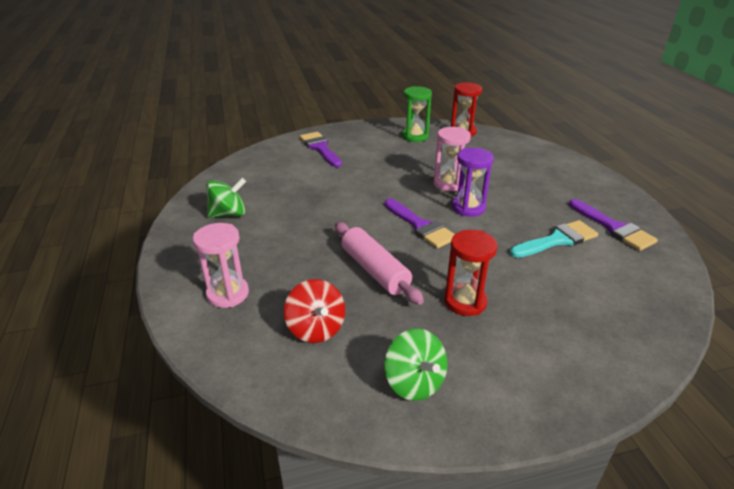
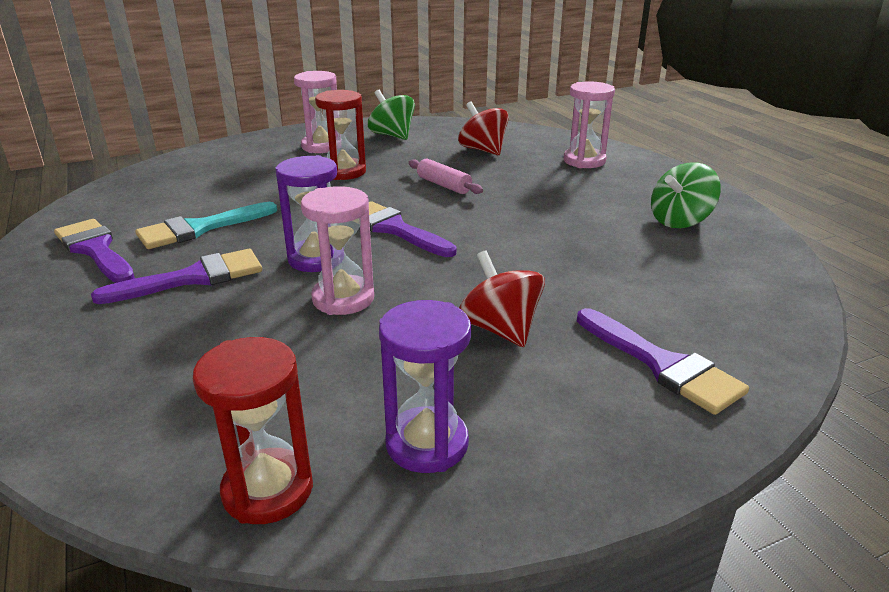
camera: 170 degrees right, 5 degrees down
(375, 270) = (443, 185): pink rolling pin -> pink rolling pin, size x0.61
(377, 164) = (500, 329): none -> red spinning top
(415, 136) = (427, 444): green hourglass -> purple hourglass
(500, 361) = (321, 146): none -> pink hourglass
(534, 202) = (193, 278): none -> purple brush

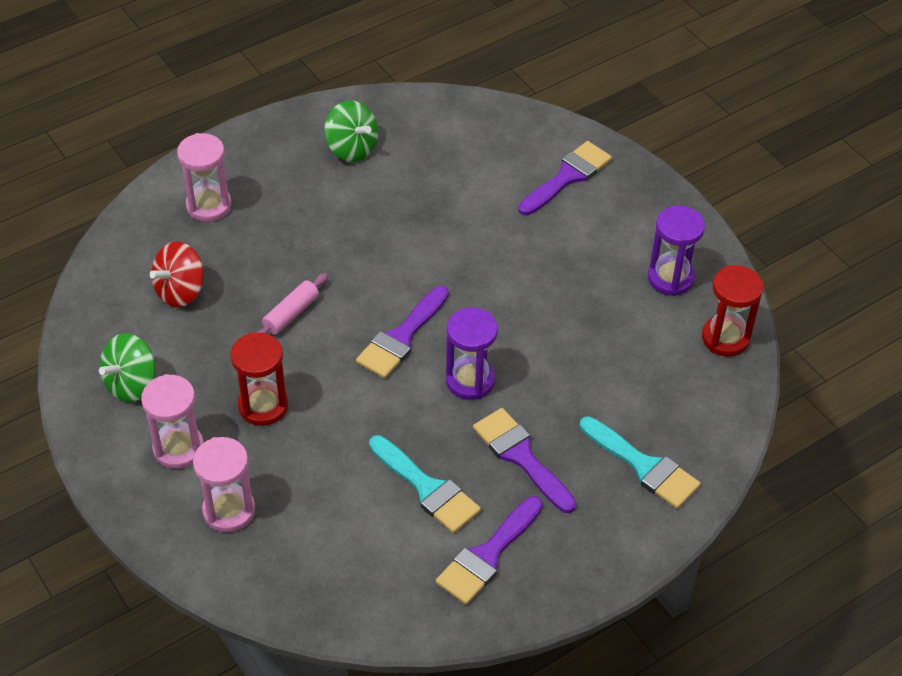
camera: 100 degrees left, 20 degrees up
(101, 360) = (644, 466): none -> turquoise brush
(343, 299) = (529, 348): pink hourglass -> pink hourglass (229, 510)
(500, 329) = (548, 254): red spinning top -> none

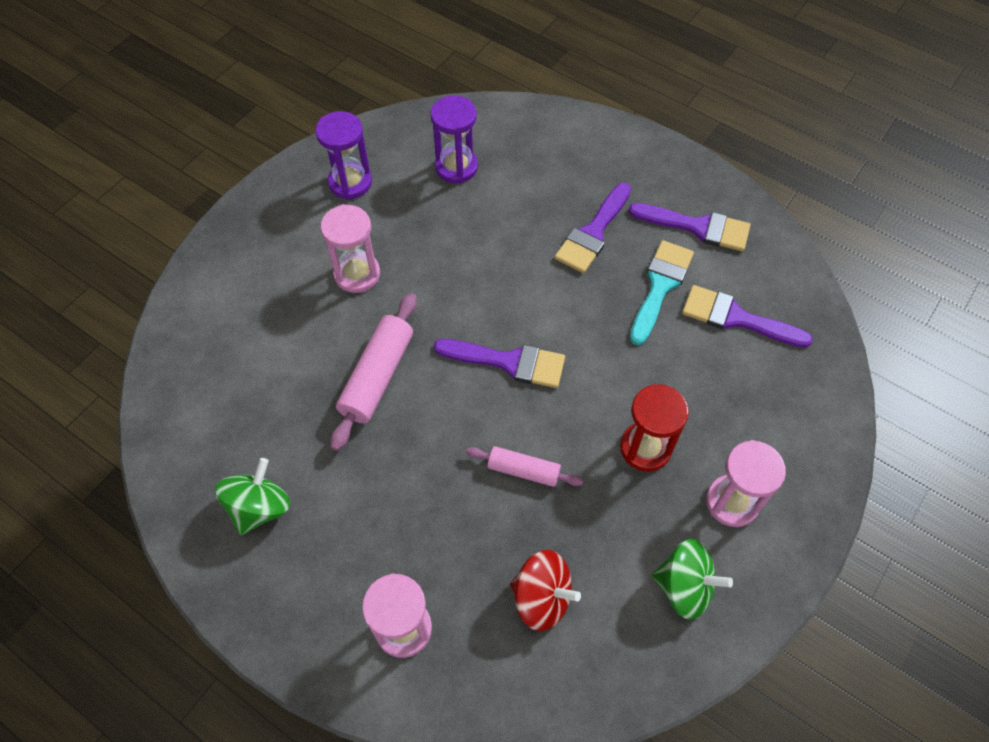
camera: 110 degrees left, 10 degrees up
(229, 510) = (769, 427): pink hourglass -> pink hourglass (357, 274)
(433, 243) = (377, 376): none -> pink rolling pin
(470, 380) = (533, 292): purple hourglass -> purple hourglass (456, 167)
(567, 177) = (243, 291): purple brush -> purple brush (736, 318)
(644, 466) = (559, 154): turquoise brush -> none
(725, 338) = (404, 133): red hourglass -> none

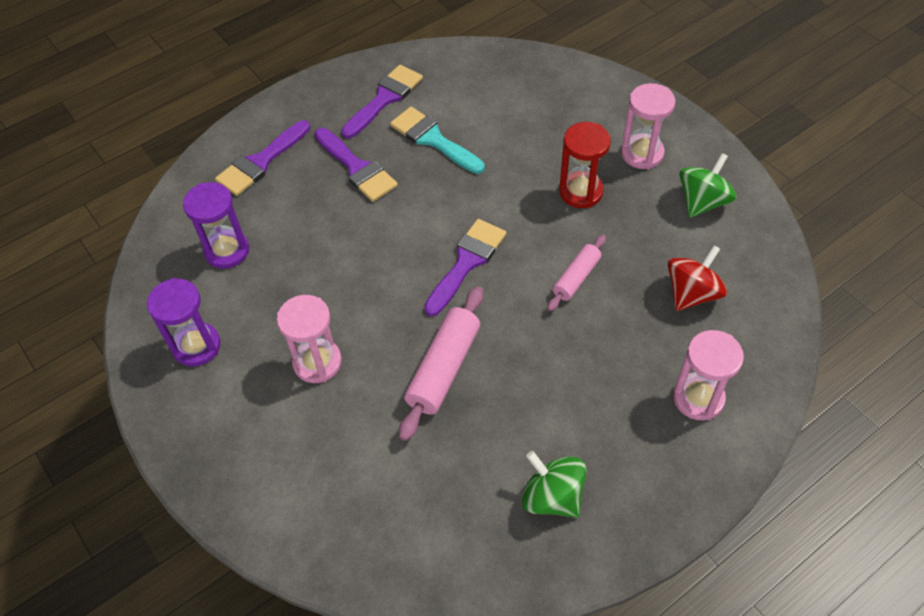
camera: 70 degrees left, 5 degrees down
(377, 376) = (443, 368): pink rolling pin -> pink rolling pin turned 75 degrees clockwise
(736, 318) = (483, 102): purple brush -> purple brush (260, 162)

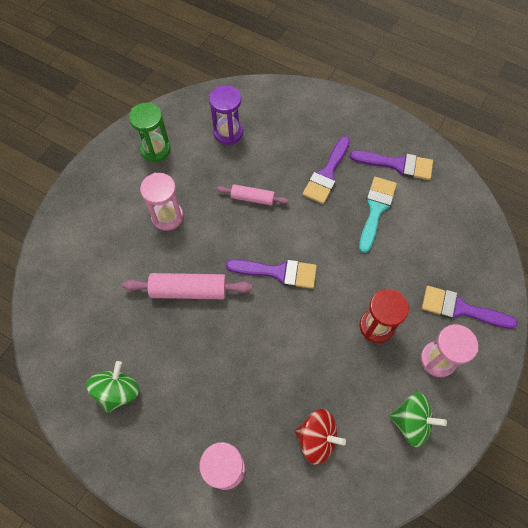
camera: 65 degrees right, 10 degrees up
(196, 346) = (155, 149): purple hourglass -> green hourglass
(260, 162) = (304, 118): purple brush -> purple brush (460, 309)
(576, 278) = (296, 349): pink rolling pin -> pink rolling pin (252, 198)

